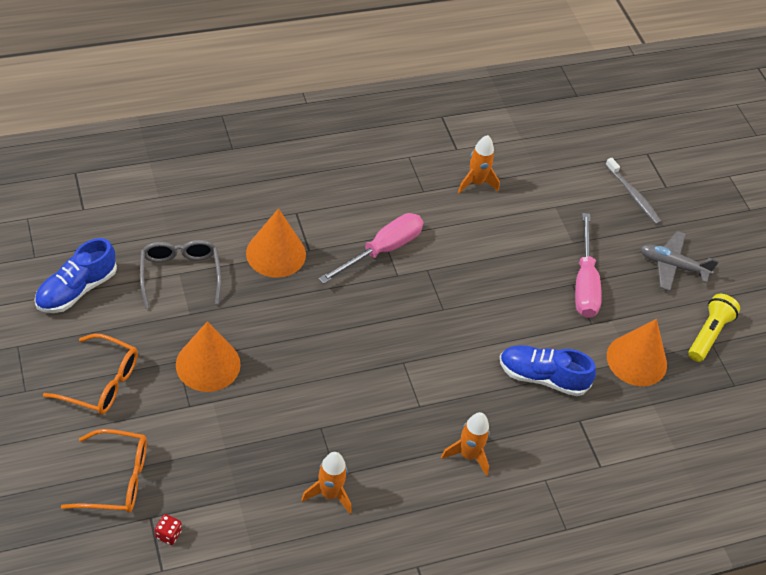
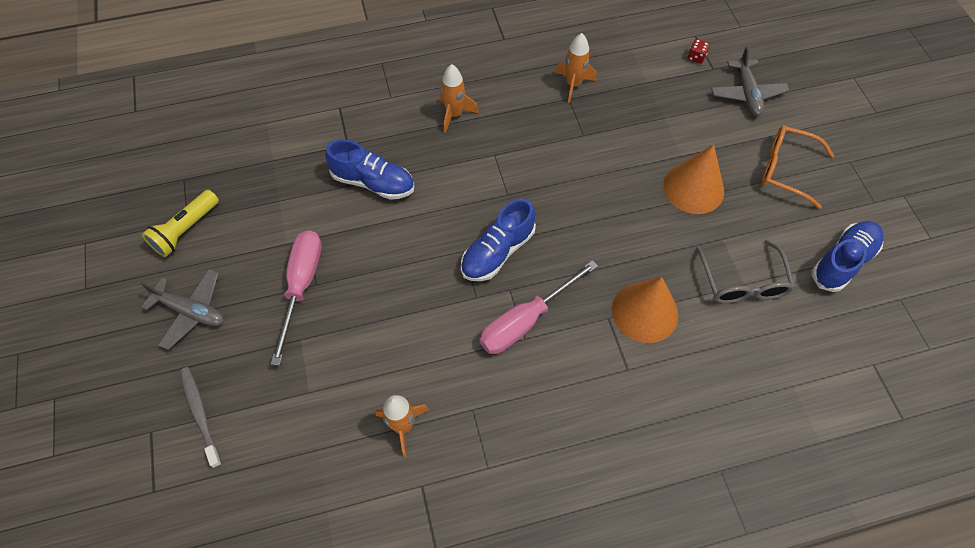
camera: 170 degrees left, 10 degrees up
(117, 479) = (747, 93): orange glasses -> grey plane
(410, 307) = (497, 252): none -> blue shoe
(636, 360) = (273, 201): orange cone -> none

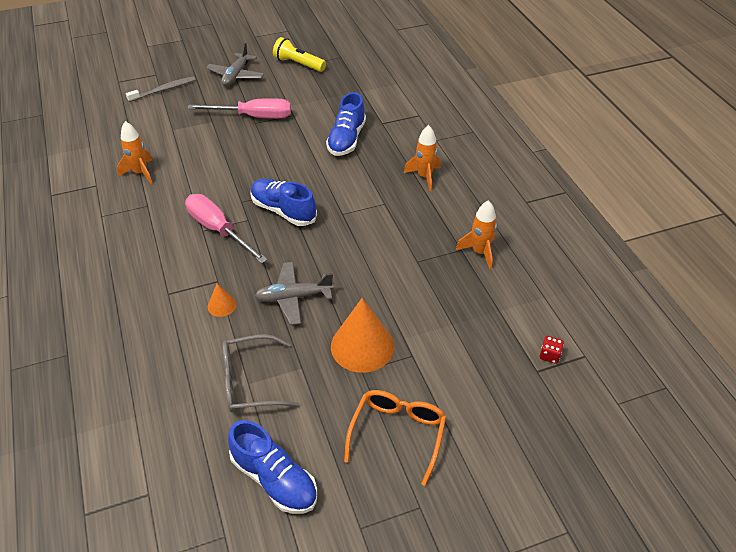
camera: 85 degrees right, 15 degrees down
(645, 312) = (222, 305): orange cone -> orange cone, size x0.47
(747, 93) = (505, 403): grey plane -> grey plane (294, 297)

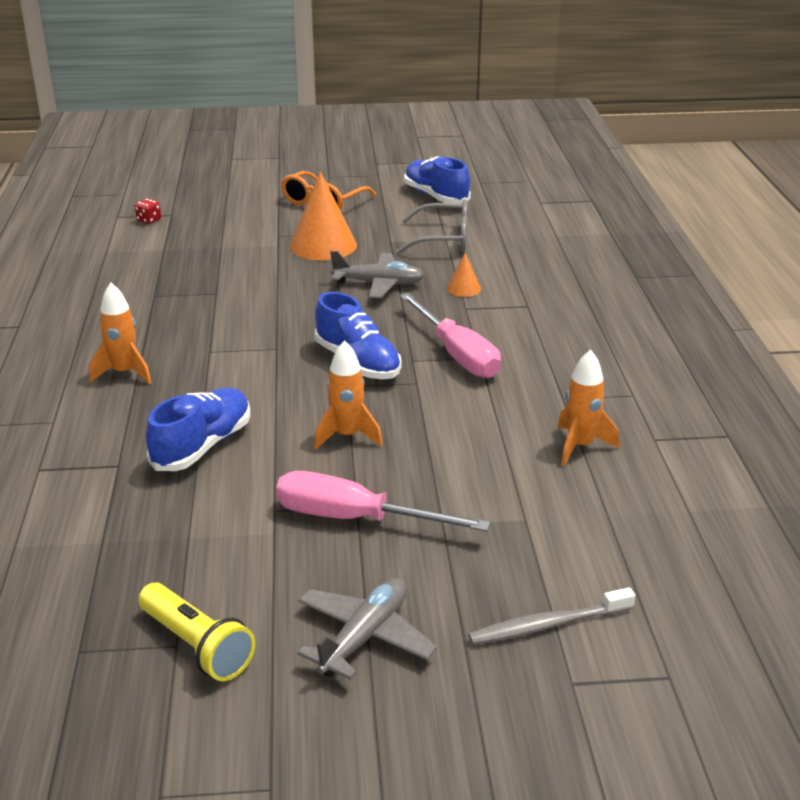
camera: 165 degrees left, 15 degrees down
(479, 252) = (135, 290): orange rocket -> orange rocket (347, 436)

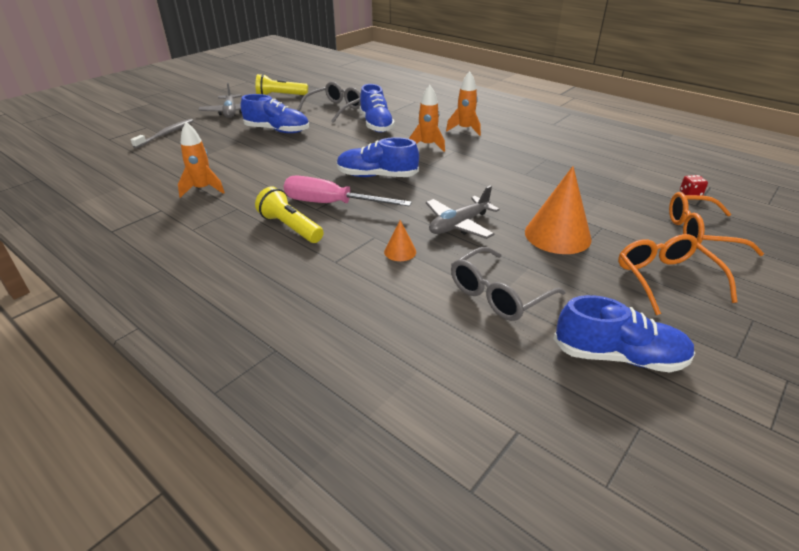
camera: 135 degrees right, 5 degrees up
(184, 525) = (335, 109): none -> grey glasses
(228, 205) = (699, 233): none -> orange glasses
(347, 436) = (325, 149): orange rocket -> orange rocket (427, 145)
(355, 518) = (277, 130): pink screwdriver -> blue shoe
(530, 350) = (290, 227): none -> yellow flashlight

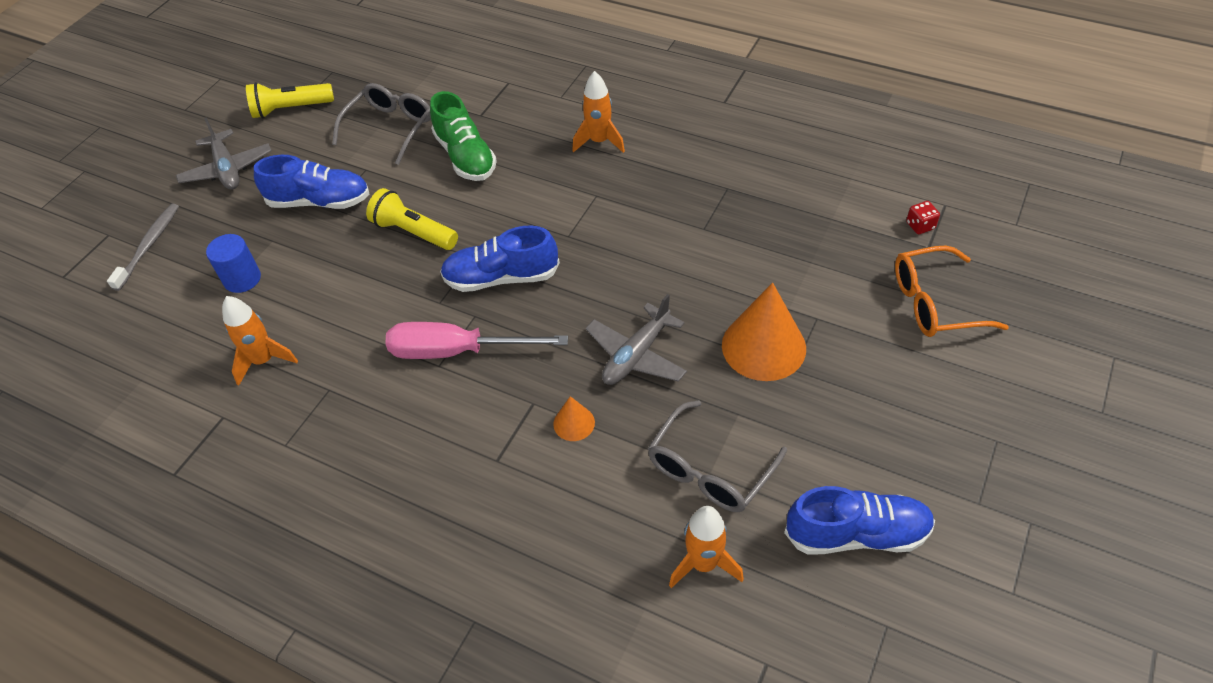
camera: 10 degrees left, 15 degrees up
(212, 154) = (242, 279): none -> blue cylinder
(290, 227) = (417, 410): yellow flashlight -> yellow flashlight (413, 232)
(376, 125) = (465, 156): blue shoe -> green shoe
(427, 145) = (554, 192): orange rocket -> orange rocket (703, 564)
(665, 279) = (898, 396): orange glasses -> none

